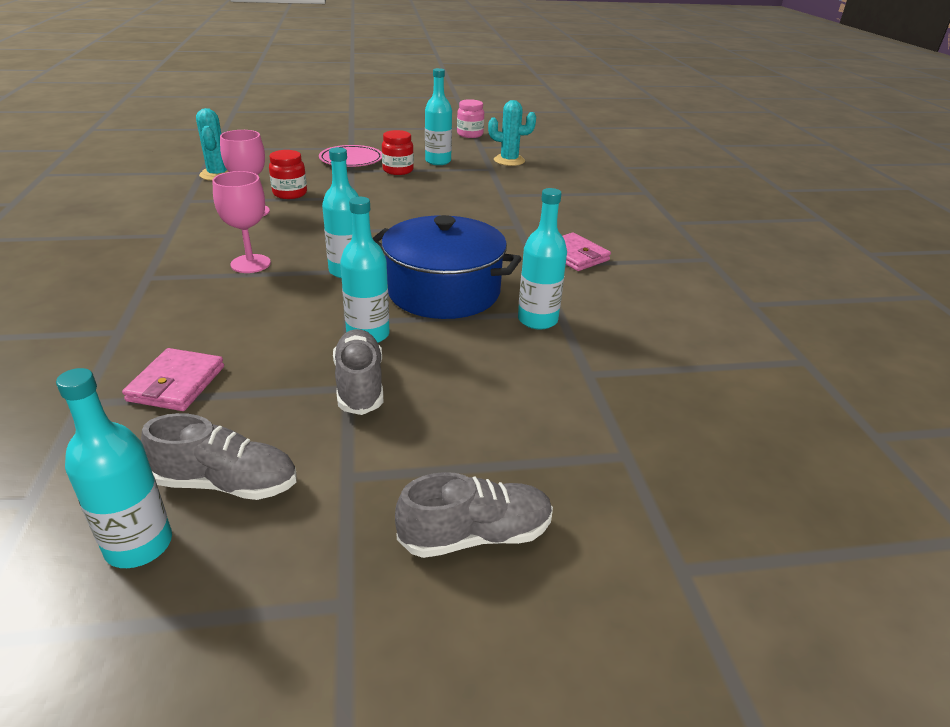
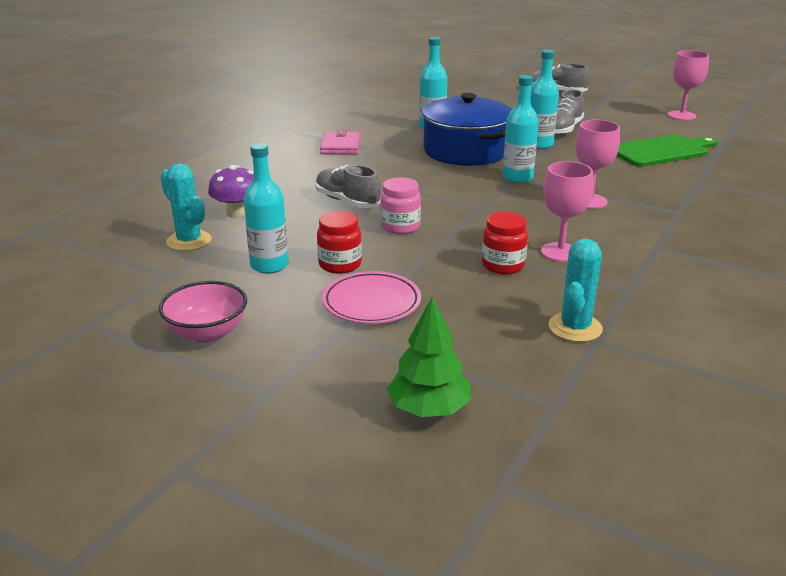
camera: 140 degrees left, 5 degrees down
(139, 545) = (681, 115): turquoise bottle -> pink goblet
(176, 383) = (662, 151): pink wallet -> green cutting board
(227, 483) = (643, 119): grey shoe -> grey shoe (347, 201)
(274, 137) = (428, 409): none -> green tree
(413, 135) = (207, 333): none -> pink bowl
(470, 134) = (128, 306): pink jar -> pink jar (400, 227)
(520, 180) = (237, 213): none -> purple mushroom

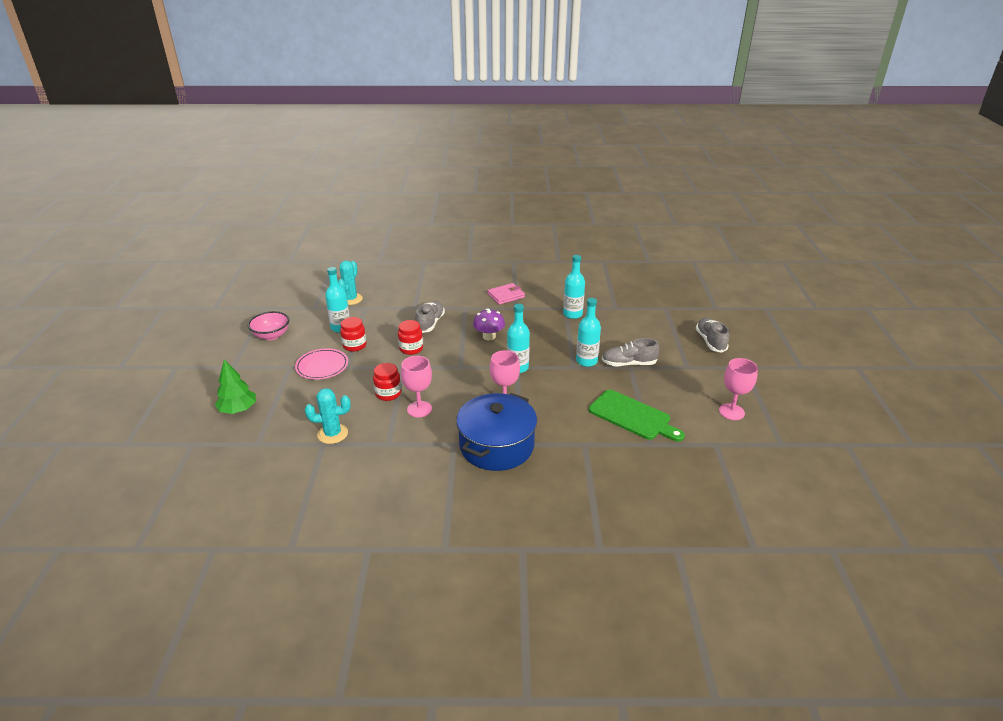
camera: 60 degrees right, 5 degrees up
(237, 213) = (390, 299): purple mushroom -> purple mushroom (489, 336)
(400, 227) = (411, 349): pink jar -> red jar
(465, 151) = (543, 337): blue pot -> blue pot (496, 446)

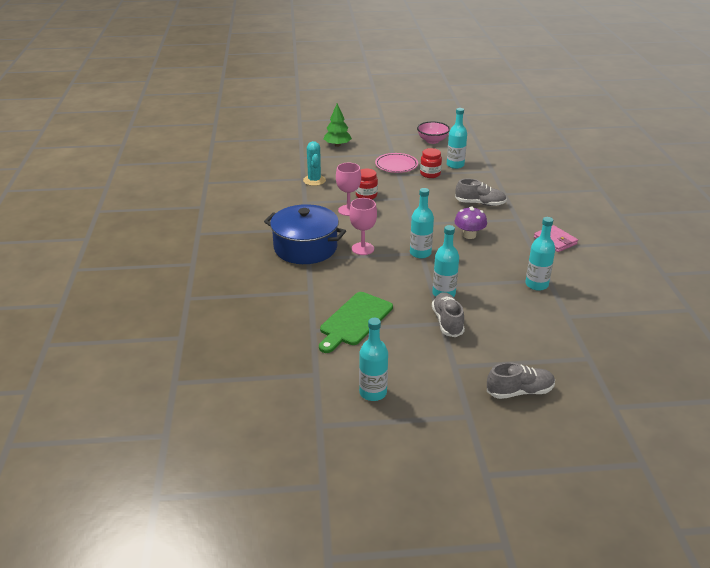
camera: 85 degrees right, 0 degrees up
(351, 299) = (504, 163): turquoise cactus -> none
(411, 349) = (434, 198): red jar -> none
(731, 412) = (373, 392): pink goblet -> turquoise bottle

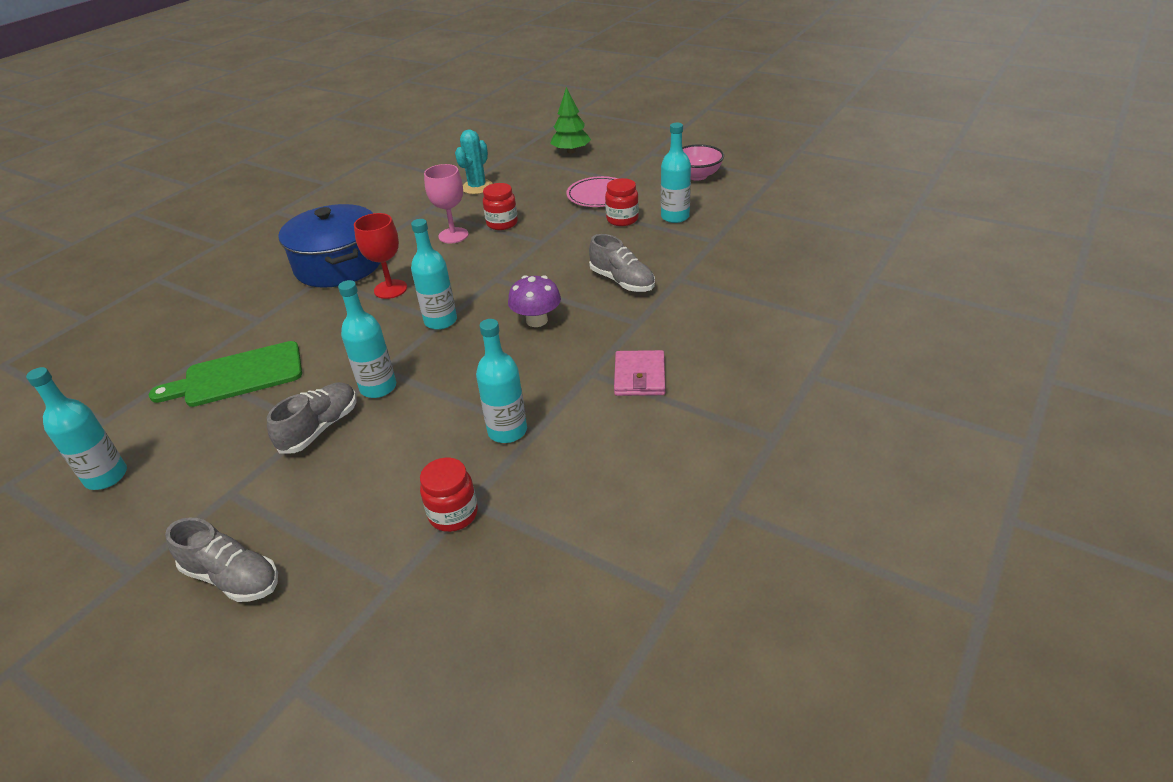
camera: 40 degrees right, 5 degrees up
(362, 249) = (390, 289): pink goblet -> red goblet
(569, 324) = (453, 514): none -> red jar

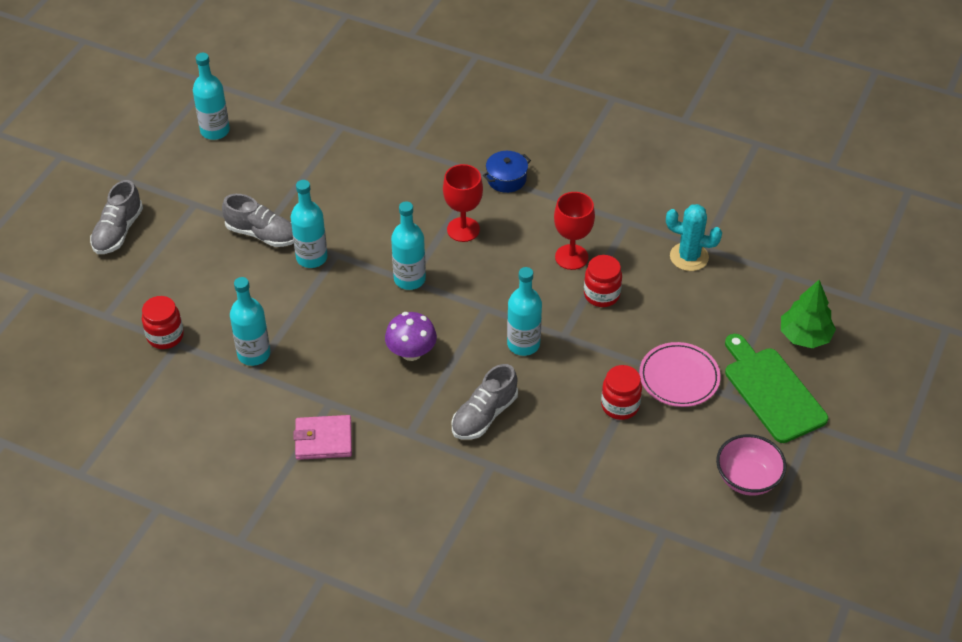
camera: 80 degrees right, 10 degrees up
(238, 376) = (329, 162): green cutting board -> green cutting board (772, 391)
(339, 265) = (506, 179): blue pot -> blue pot, size x0.44
(453, 235) = (571, 257): pink goblet -> red goblet
(675, 217) = (630, 457): turquoise bottle -> turquoise bottle (523, 344)

